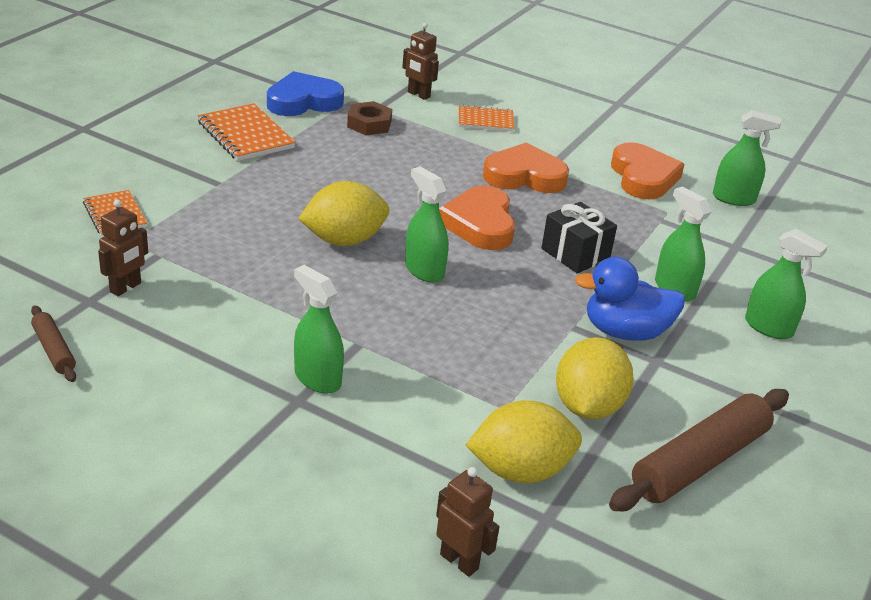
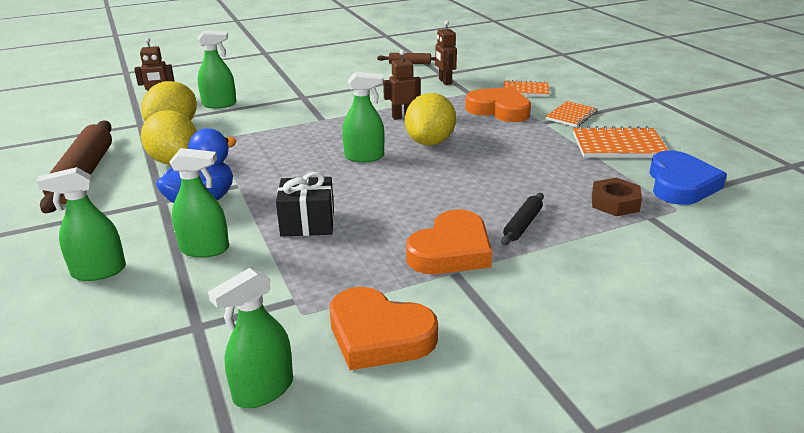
camera: 130 degrees right, 5 degrees down
(317, 378) = (311, 104): green spray bottle -> green spray bottle (219, 104)
(418, 95) = (680, 254): brown robot -> brown robot (402, 117)
(451, 155) = (522, 224): none -> black rolling pin
(480, 224) = (396, 197): orange heart -> orange heart (499, 110)
(485, 120) = (591, 275): orange notebook -> orange notebook (571, 116)

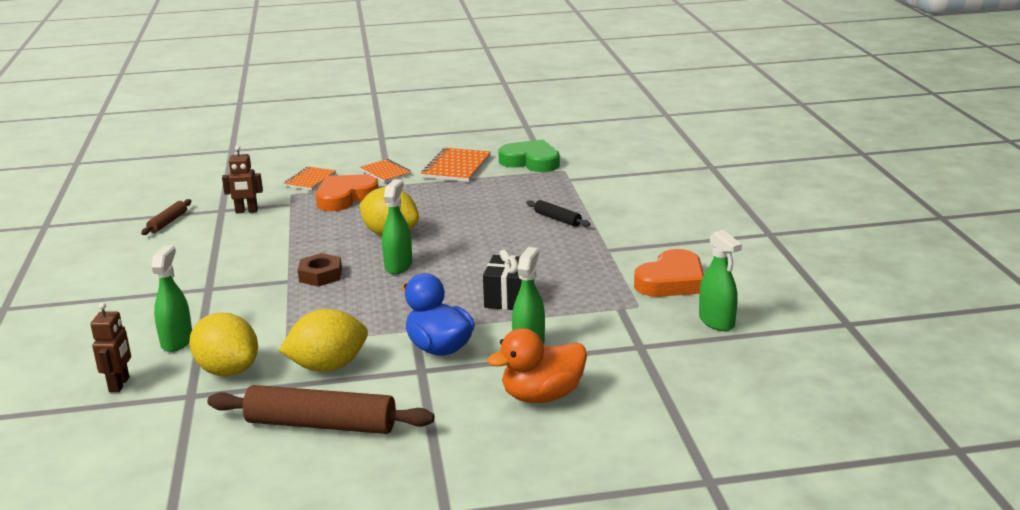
camera: 75 degrees left, 5 degrees down
(99, 271) = (542, 396): green spray bottle -> orange duck
(402, 117) = (320, 241): brown robot -> none
(451, 251) = (580, 247): orange heart -> none
(615, 203) = (544, 185): brown nut -> brown nut (320, 275)
(680, 184) = (531, 161): blue heart -> green heart

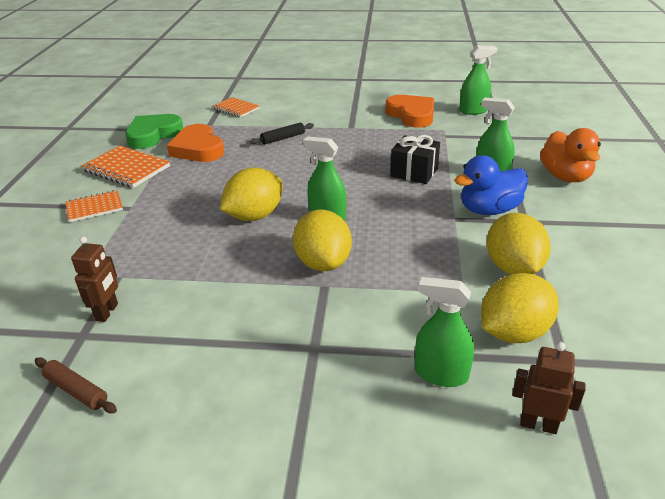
camera: 75 degrees left, 10 degrees up
(310, 180) = (59, 258): orange notebook -> orange notebook (236, 109)
(320, 275) = (323, 263): brown nut -> yellow lemon
(321, 424) = (612, 276): brown rolling pin -> none
(345, 197) = (136, 237): orange heart -> orange heart (198, 149)

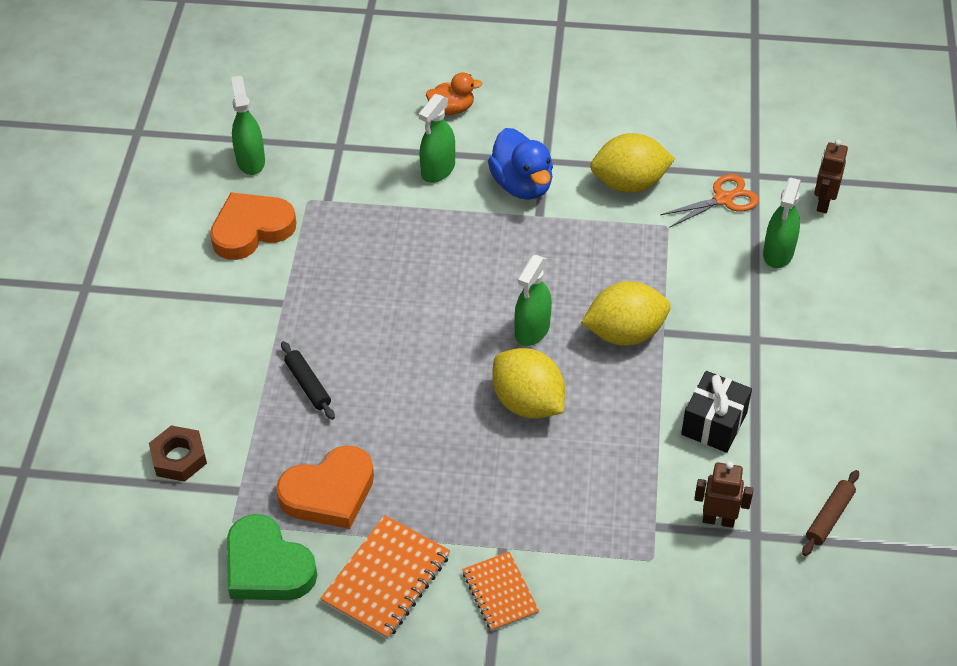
camera: 90 degrees left, 15 degrees up
(236, 109) = (179, 458): orange notebook -> brown nut
(414, 172) = (429, 241): black gift -> black gift (714, 424)
(514, 332) = (723, 199): yellow lemon -> orange scissors
(565, 176) = (452, 109): orange duck -> orange duck, size x0.63

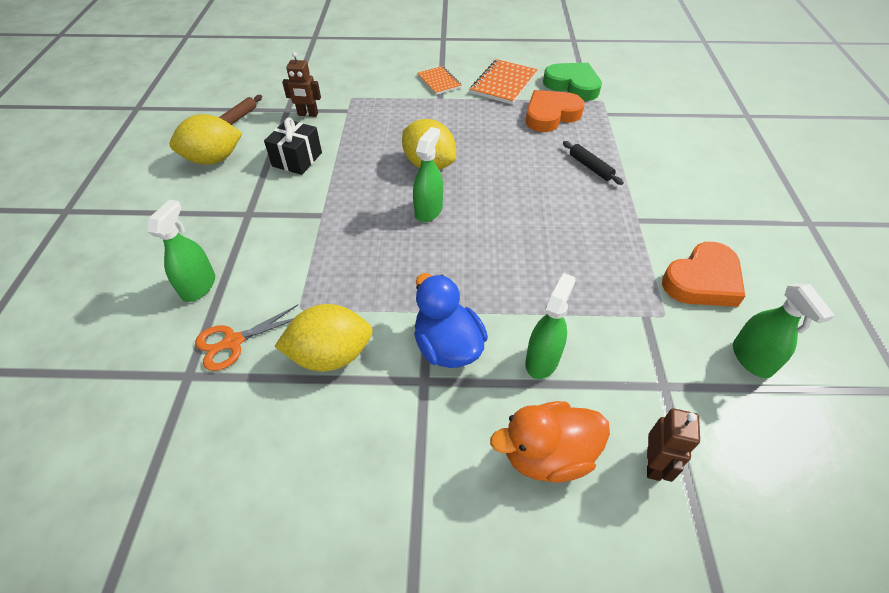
camera: 175 degrees right, 0 degrees up
(179, 458) = (655, 126): brown nut -> none
(452, 109) = (547, 454): orange duck -> orange duck, size x1.60
(625, 333) = (353, 212): yellow lemon -> yellow lemon (213, 159)
(823, 203) = (127, 344): brown robot -> brown robot (654, 464)

